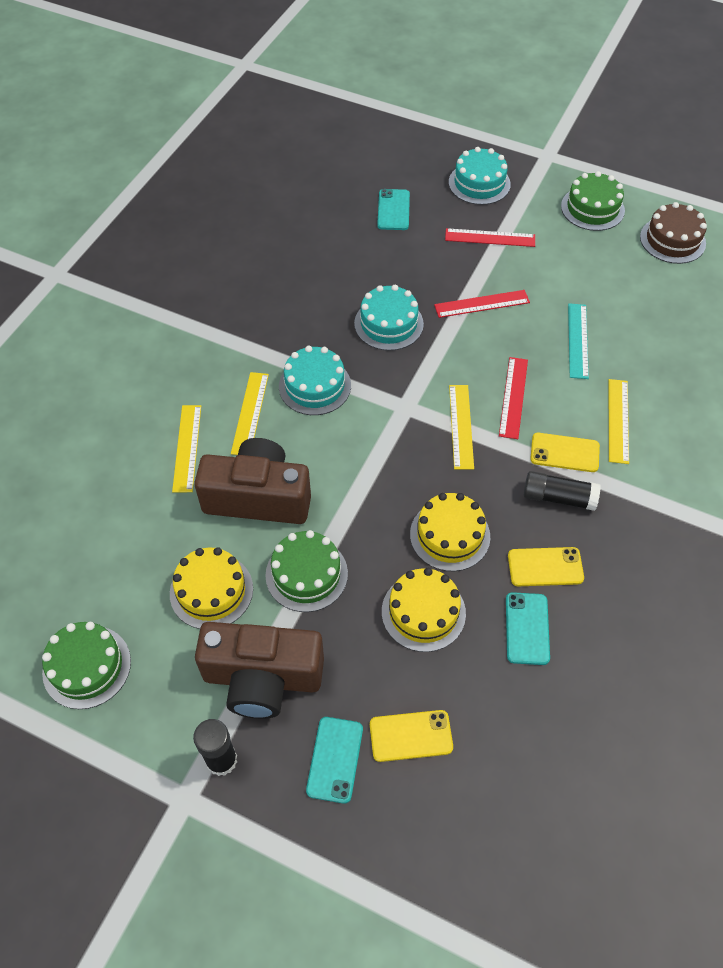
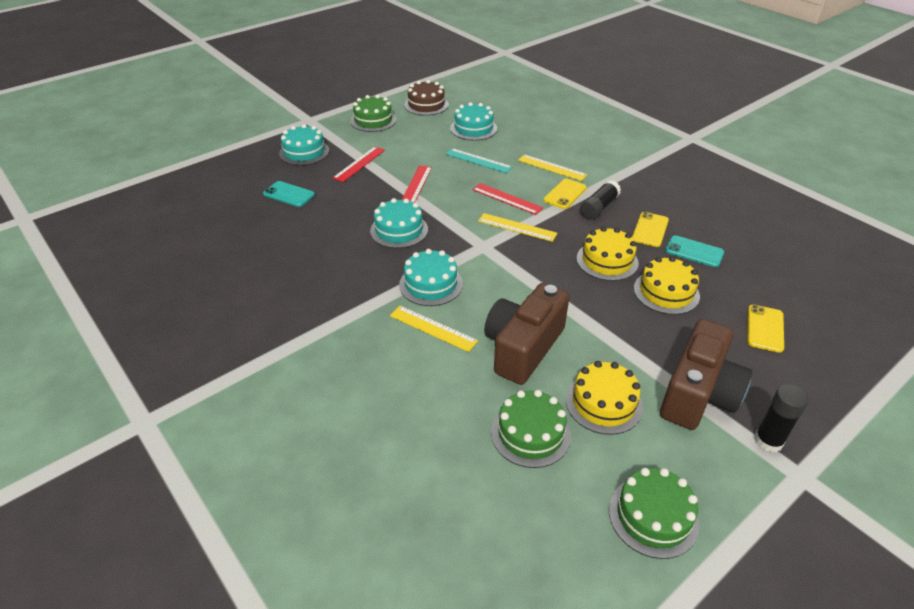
camera: 65 degrees left, 15 degrees down
(187, 448) = (444, 378): yellow ruler -> none
(306, 574) = (610, 341): green cake -> green cake (530, 433)
(335, 759) = (778, 373): turquoise phone -> none
(652, 308) = (473, 128): none -> turquoise cake

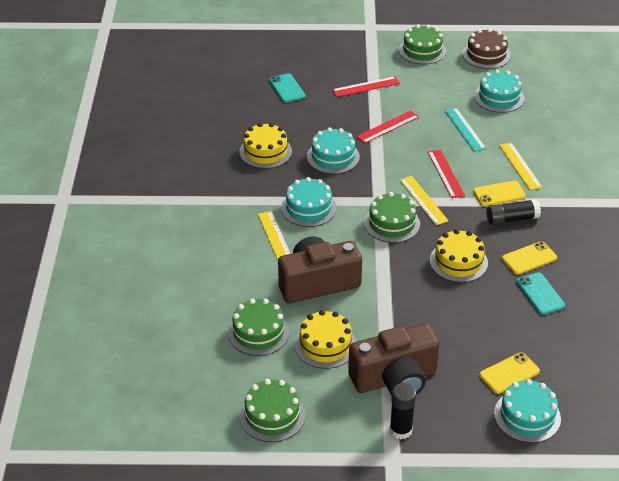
camera: 40 degrees right, 0 degrees up
(304, 152) = (335, 56): turquoise cake -> turquoise cake (527, 416)
(517, 259) = (392, 223): none -> green cake
(666, 292) = (471, 308): yellow cake -> yellow cake (265, 151)

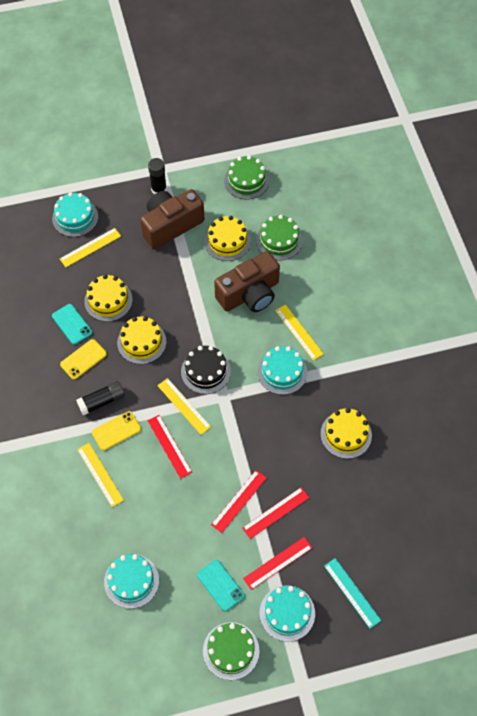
camera: 165 degrees right, 20 degrees up
(287, 88) = (360, 538): turquoise phone -> turquoise phone (220, 585)
(333, 157) = (280, 443): turquoise cake -> turquoise cake (287, 613)
(356, 114) = (276, 512): none -> red ruler
(392, 223) = (205, 371): green cake -> black cake
(464, 129) = (161, 517): turquoise ruler -> turquoise ruler (352, 593)
(486, 55) = (155, 662): brown cake -> none
(492, 309) = (108, 300): none -> yellow cake
(509, 373) = (90, 247): yellow phone -> yellow ruler

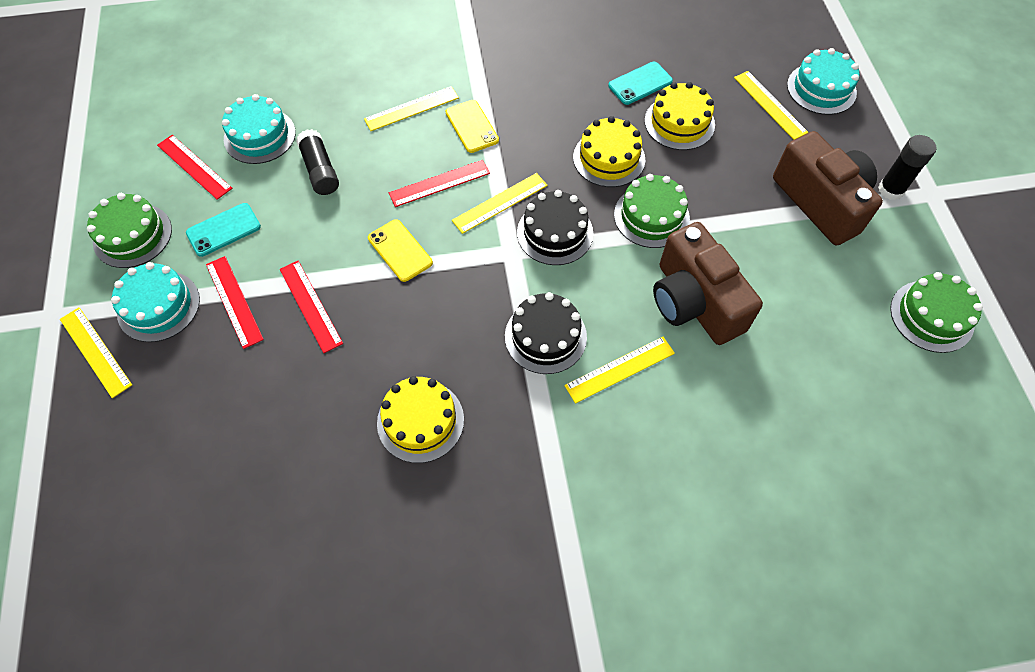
camera: 95 degrees right, 0 degrees up
(83, 359) = (584, 94): yellow phone -> yellow phone (400, 250)
(102, 401) = (518, 112): black glue stick -> black glue stick (320, 170)
(227, 241) = (798, 278): yellow cake -> none
(239, 501) = (339, 260): red ruler -> red ruler (194, 166)
(279, 240) = (807, 356): green cake -> green cake (651, 216)
(282, 372) = (545, 336): turquoise cake -> black cake
(326, 645) = (95, 351): none -> yellow ruler
(352, 593) = (158, 396): turquoise ruler -> none

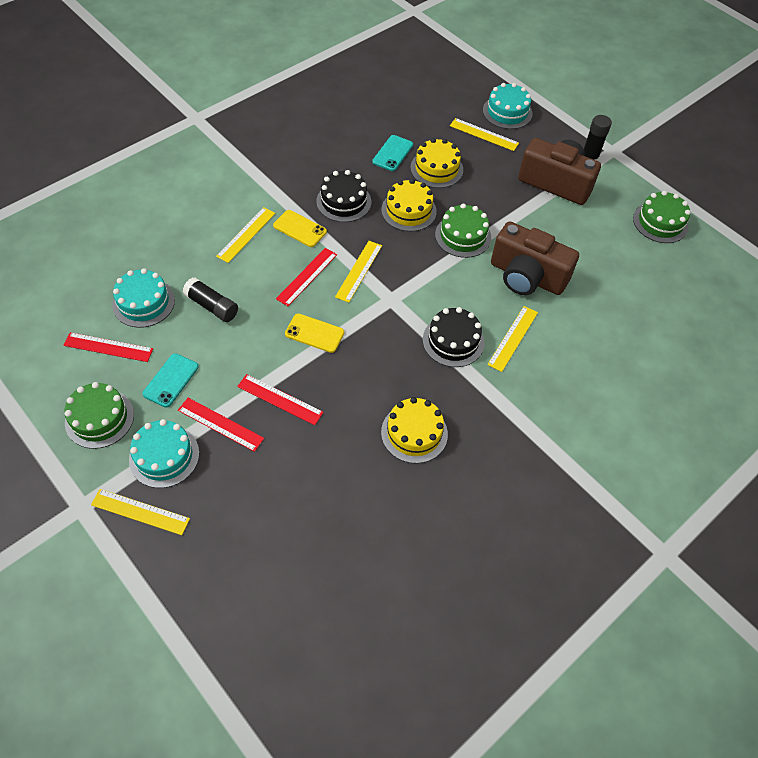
camera: 35 degrees left, 5 degrees down
(555, 233) = (410, 274): black cake -> black cake (343, 201)

